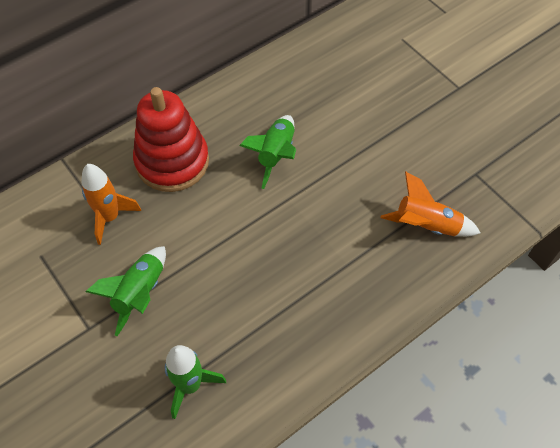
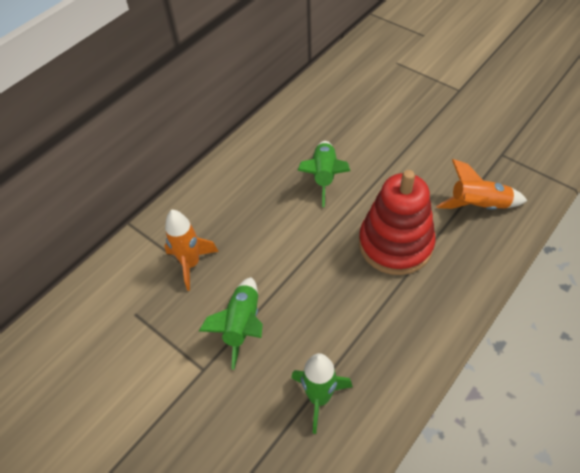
camera: 10 degrees left, 5 degrees down
(172, 162) = (233, 203): red stacking toy -> red stacking toy (395, 244)

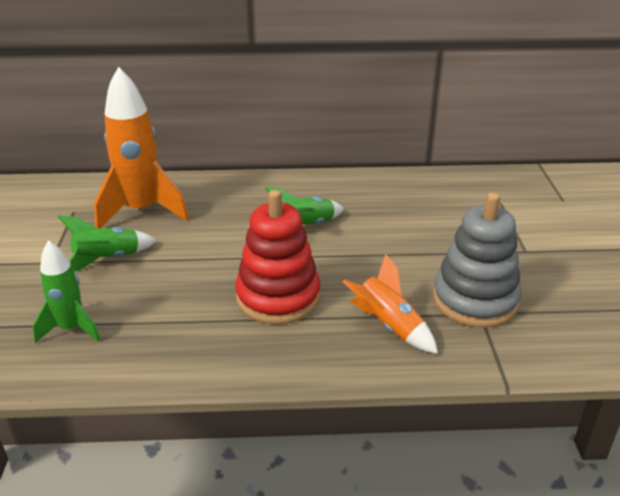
camera: 45 degrees right, 20 degrees down
(191, 264) = (142, 211): orange rocket -> orange rocket, size x1.75
(487, 148) = (475, 300): none -> grey stacking toy

